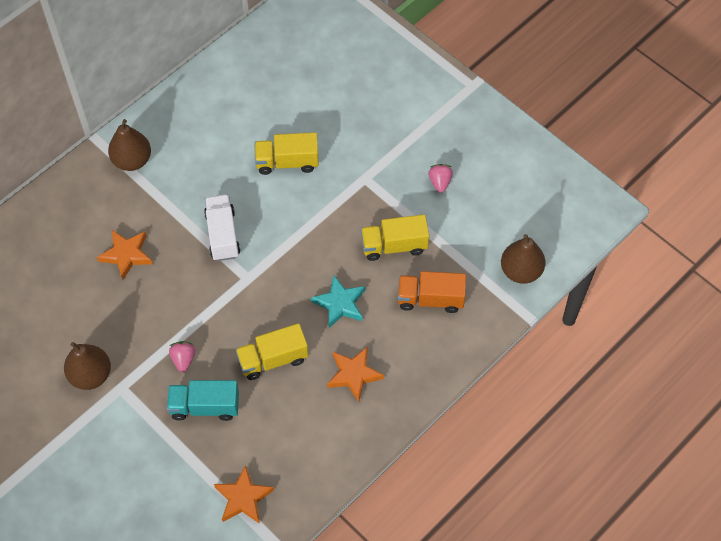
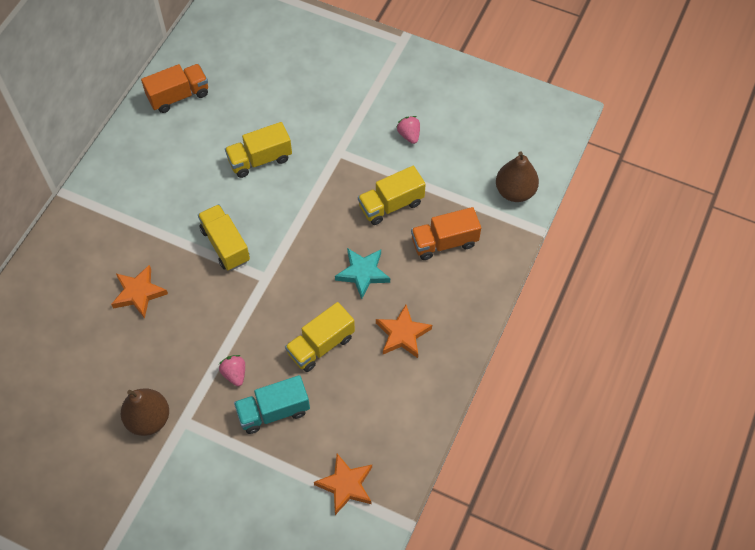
camera: 20 degrees left, 0 degrees up
(132, 160) = (109, 203): brown pear -> none
(223, 235) = (225, 245): white truck -> yellow truck
(235, 76) = (178, 96): none -> orange truck

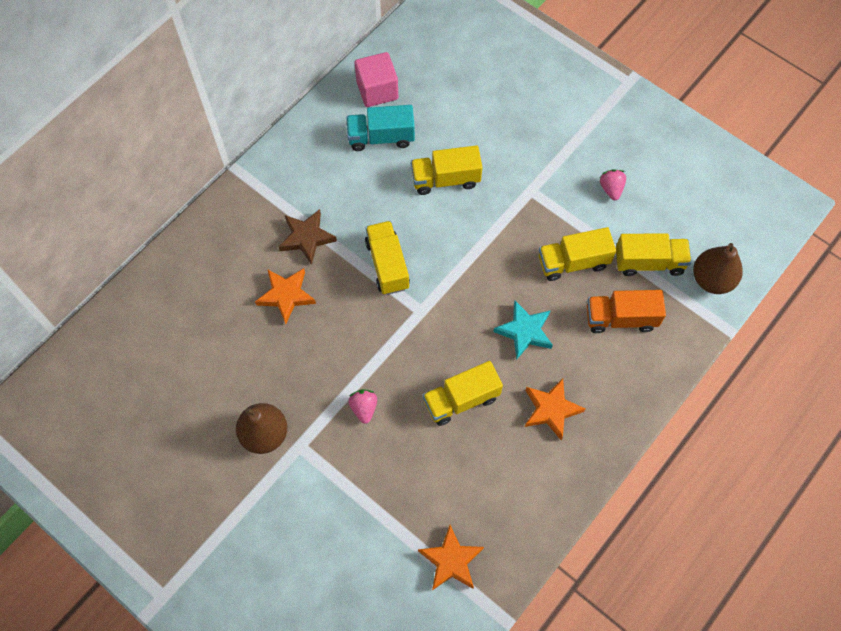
camera: 15 degrees right, 5 degrees up
(145, 238) = (306, 238): none -> brown star
(178, 96) = (377, 90): orange truck -> pink cube
(273, 411) = (394, 459): turquoise truck -> turquoise truck (381, 137)
(457, 189) = (649, 262): none -> yellow truck

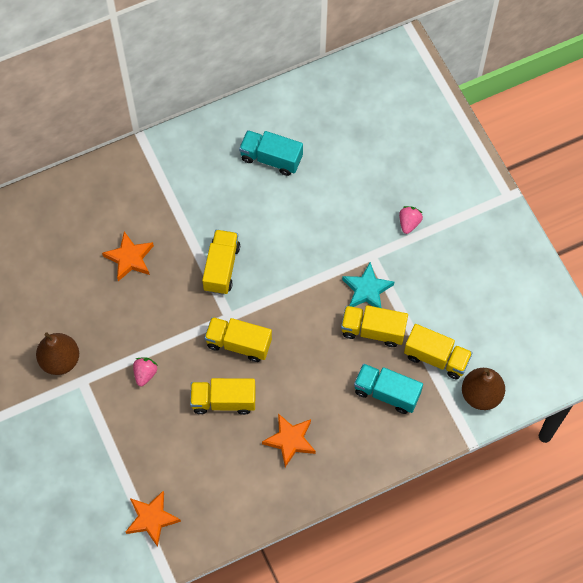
camera: 25 degrees right, 0 degrees up
(306, 238) = (169, 218): brown star -> none
(377, 90) = (289, 116): pink cube -> none
(445, 179) = (305, 216): yellow truck -> yellow truck (238, 344)
(524, 331) = (302, 369): turquoise star -> turquoise star (367, 290)
(611, 189) = (439, 283): pink strawberry -> pink strawberry (409, 223)
(620, 318) = (386, 393): orange truck -> turquoise truck

